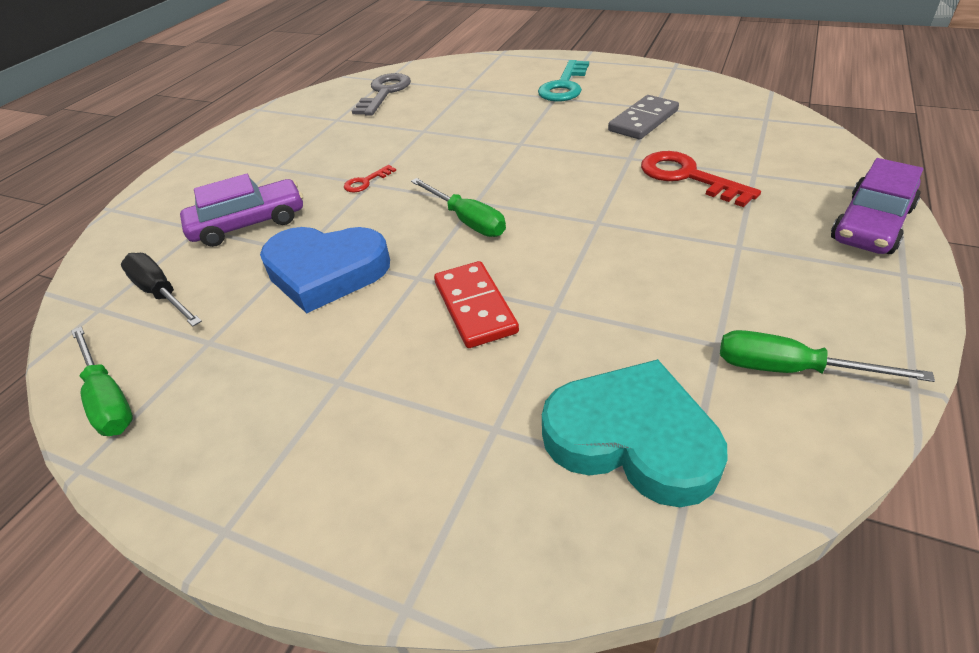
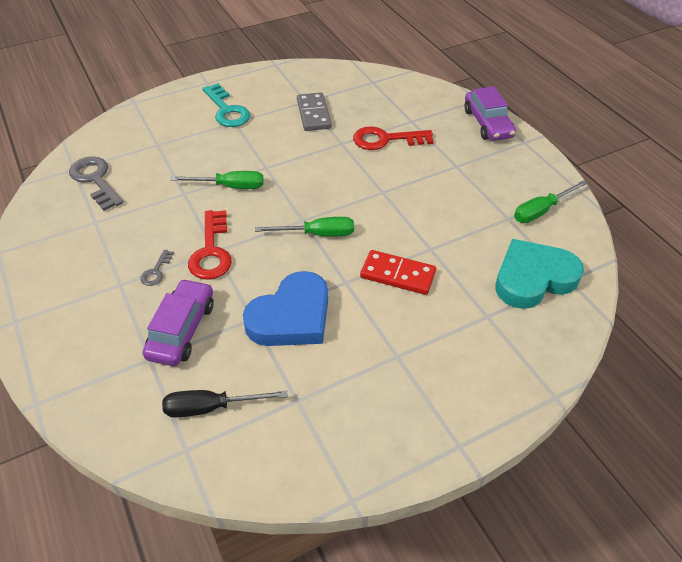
camera: 55 degrees left, 5 degrees up
(108, 399) = (300, 469): green screwdriver -> green screwdriver (230, 186)
(309, 173) = (156, 271): none -> grey key
(366, 182) = (211, 251): red key -> red key, size x2.00

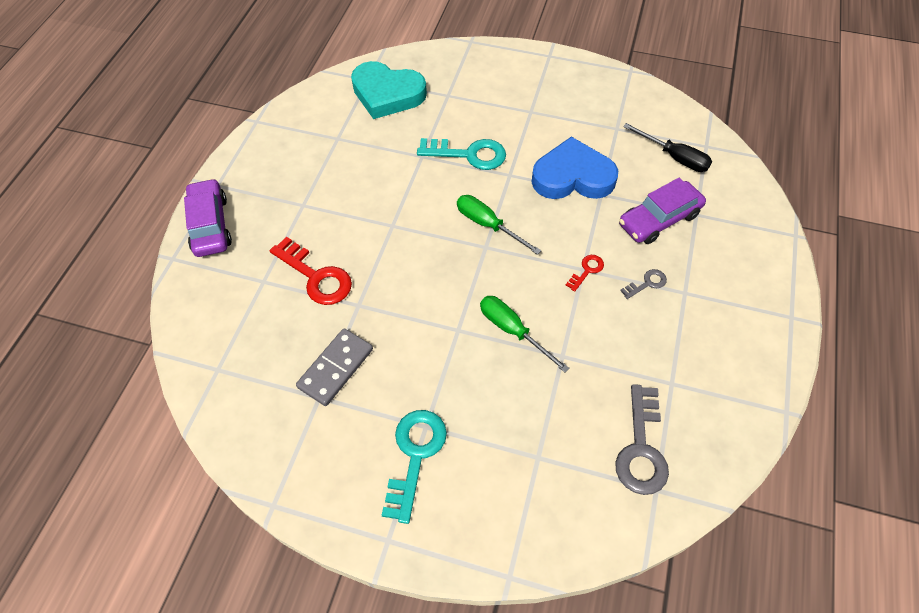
camera: 135 degrees left, 10 degrees up
(211, 251) = (587, 271): red key -> red key, size x0.50
(397, 275) = (468, 154): red domino -> turquoise key
(487, 123) = (210, 225): purple car -> purple car turned 45 degrees counterclockwise
(541, 211) = (307, 127): green screwdriver -> none

